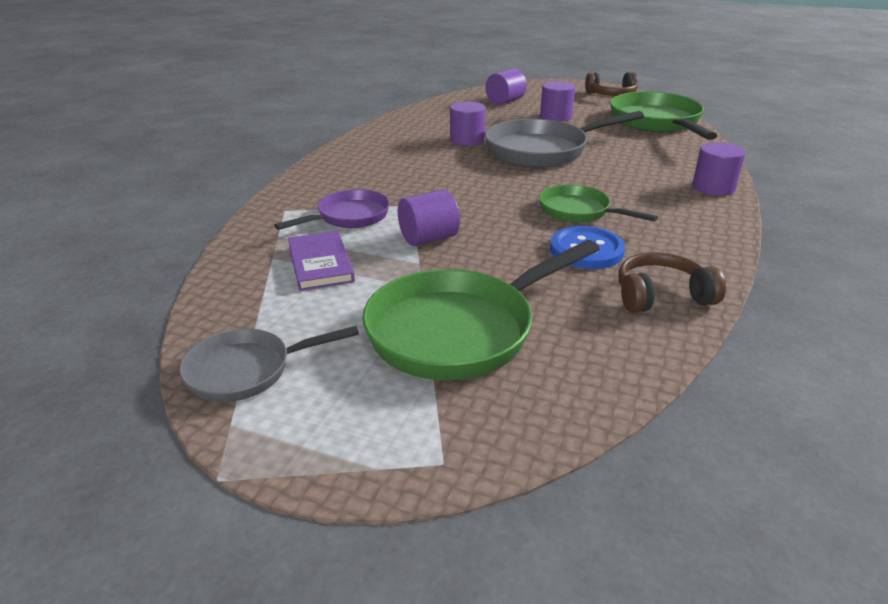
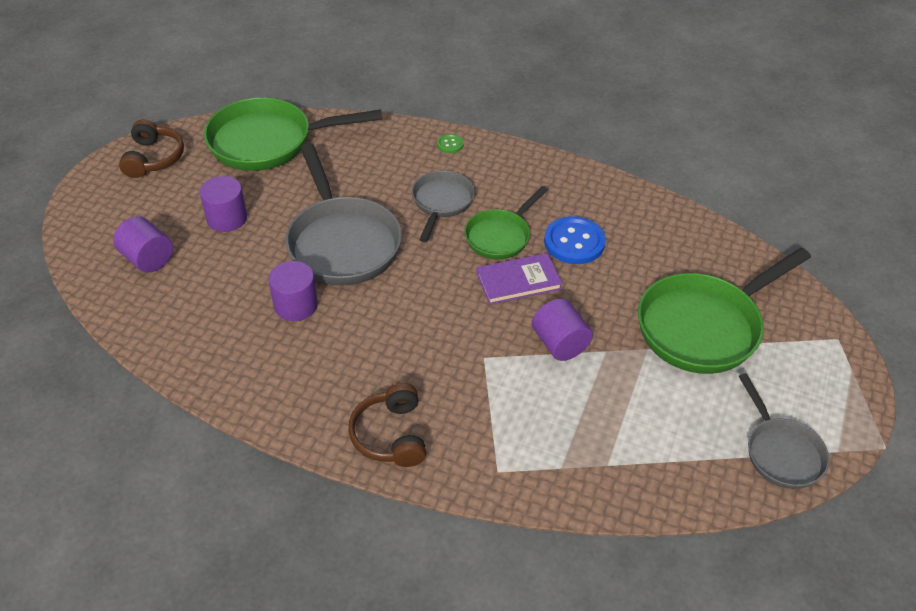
camera: 90 degrees left, 15 degrees up
(320, 264) = (615, 423): purple book -> purple book (518, 281)
(349, 217) = (514, 409): purple pan -> none
(459, 330) = (704, 327): green pan -> green pan turned 90 degrees clockwise
(616, 185) = (441, 202): none -> grey pan
(661, 296) = (640, 214): brown headphones -> brown headphones (390, 435)
(713, 187) = (450, 144): purple cylinder -> green button

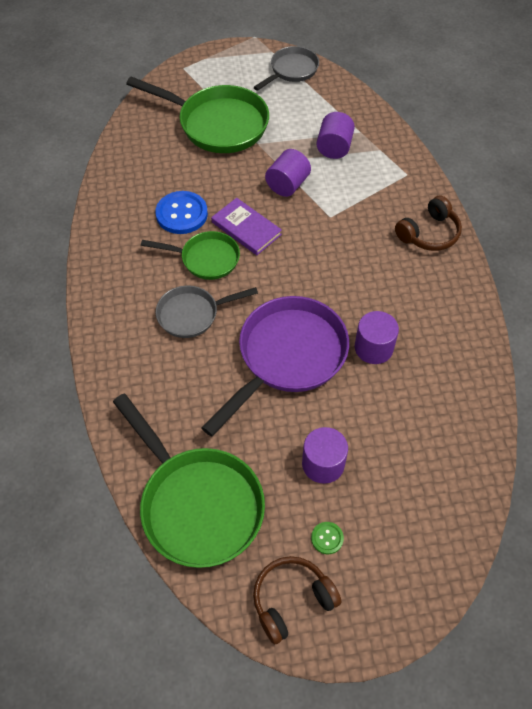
camera: 120 degrees left, 10 degrees up
(148, 259) = (414, 492): purple cylinder -> purple cylinder (334, 147)
(342, 243) = (287, 357): grey pan -> purple pan
(450, 144) = (108, 347): green button -> green button (327, 538)

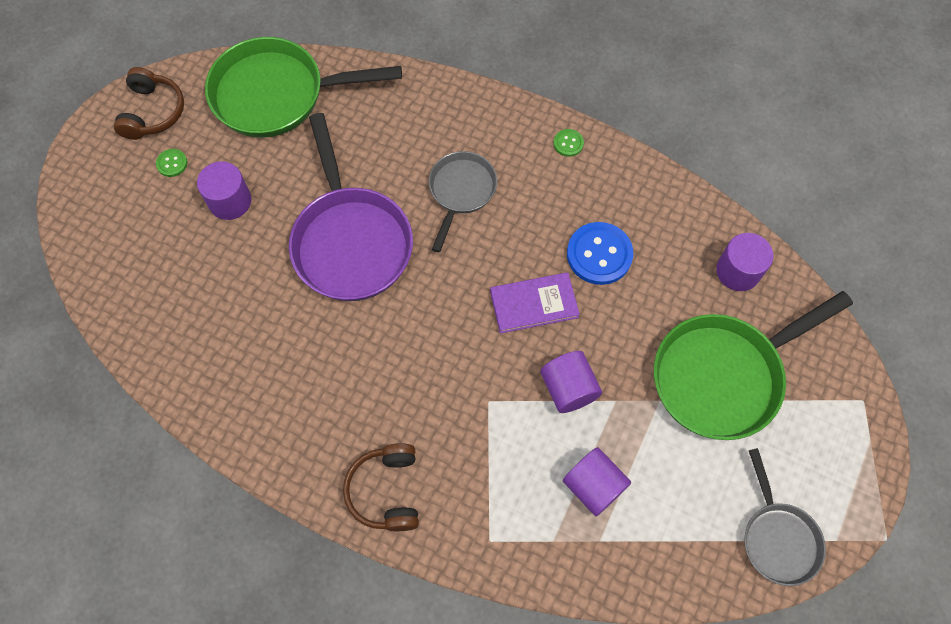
camera: 125 degrees right, 10 degrees up
(101, 274) = (568, 143): none -> green button
(206, 259) = (520, 242): green pan -> none
(373, 348) = (298, 322): purple cylinder -> purple cylinder (738, 271)

